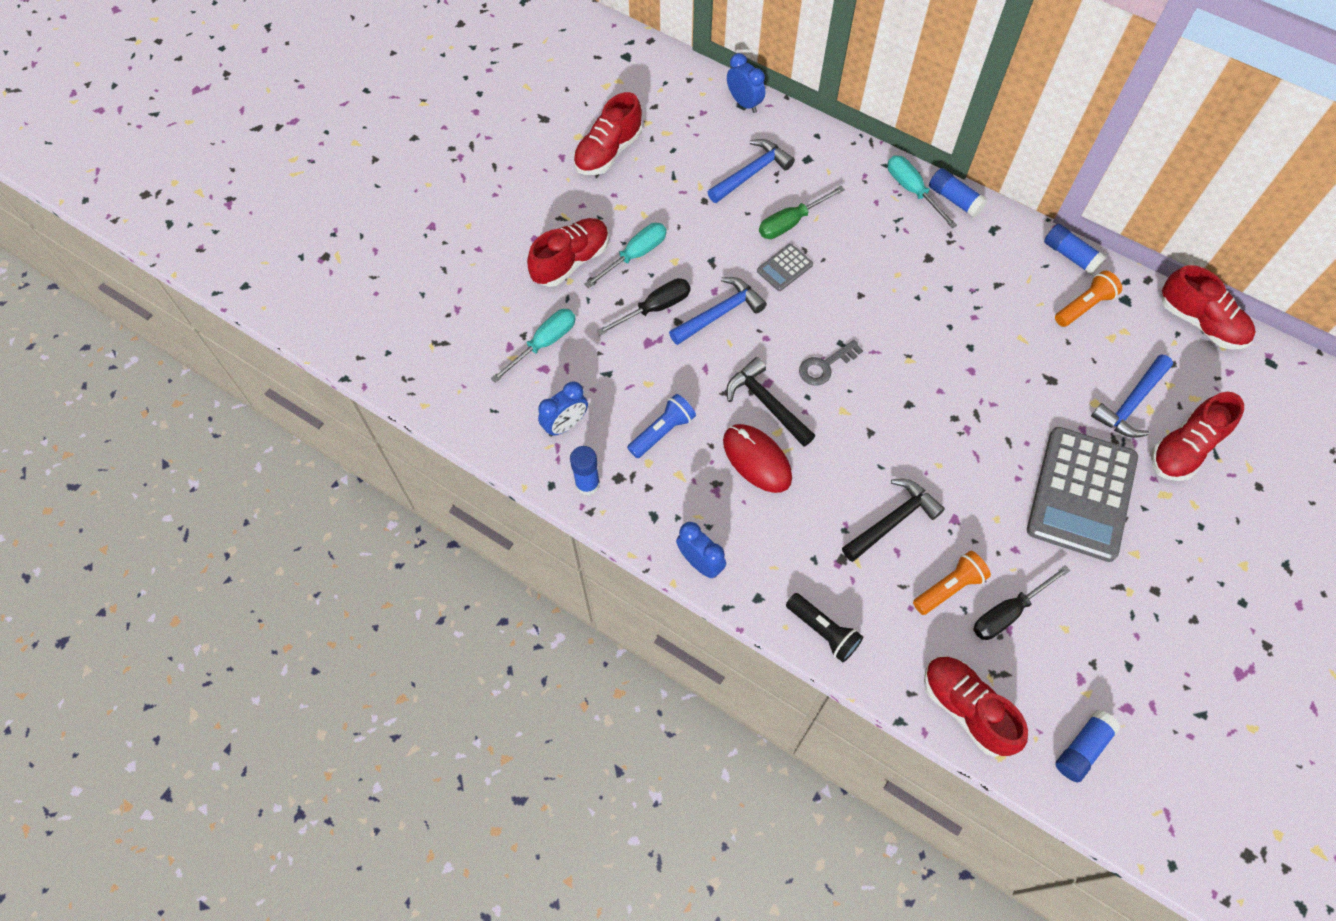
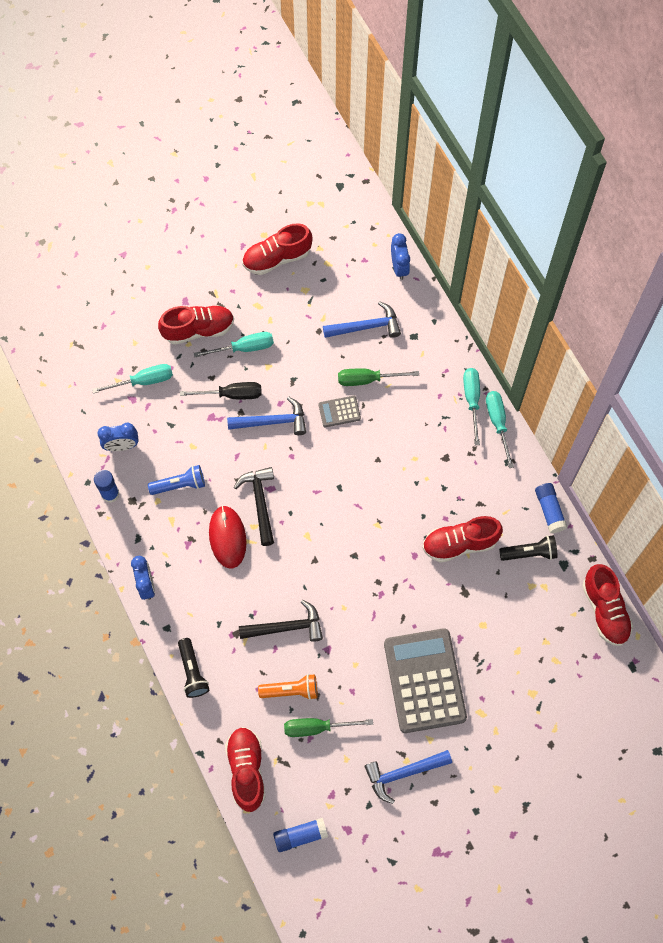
camera: 30 degrees right, 5 degrees up
(825, 366) = (317, 497): grey key -> none
(955, 199) = (497, 423): blue glue stick -> turquoise screwdriver
(1008, 612) = (317, 728): black screwdriver -> green screwdriver
(1081, 494) = (424, 680): grey calculator -> grey calculator turned 120 degrees clockwise
(1084, 306) = (529, 553): orange flashlight -> black flashlight
(1131, 403) = (508, 639): blue hammer -> blue hammer (403, 773)
(1185, 449) = (520, 691): red shoe -> red shoe (460, 544)

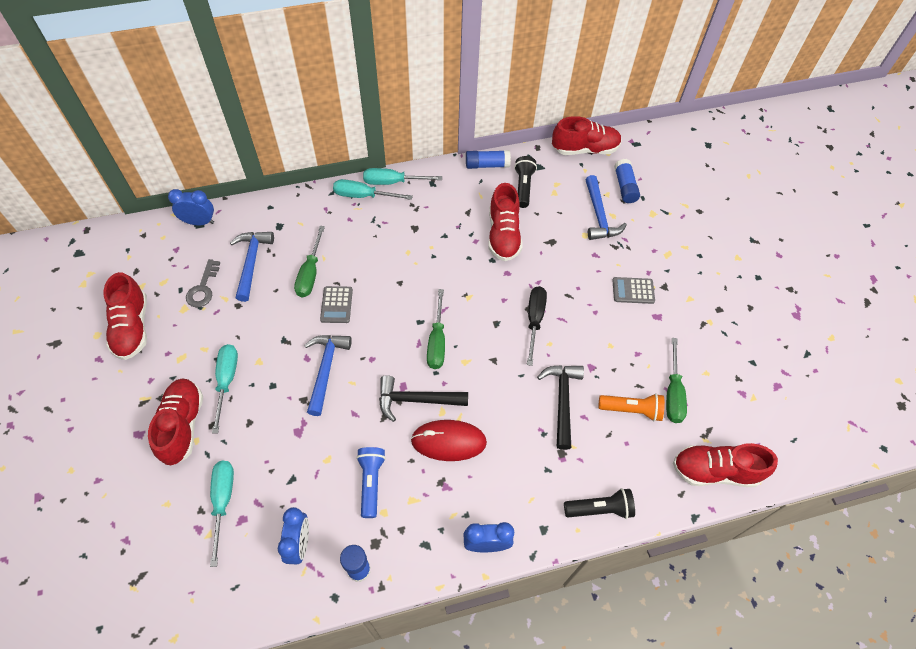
camera: 80 degrees left, 10 degrees down
(231, 394) = (278, 405): black screwdriver -> black screwdriver (534, 320)
(291, 690) = (631, 410): orange flashlight -> orange flashlight turned 90 degrees clockwise
(300, 835) = (784, 430): blue glue stick -> blue glue stick (624, 187)
(322, 507) = (437, 341): none -> green screwdriver
(329, 297) = (203, 288): none -> grey key
(403, 773) = (722, 326): blue hammer -> blue hammer (599, 215)
(424, 680) = (633, 291): grey calculator -> grey calculator, size x0.43

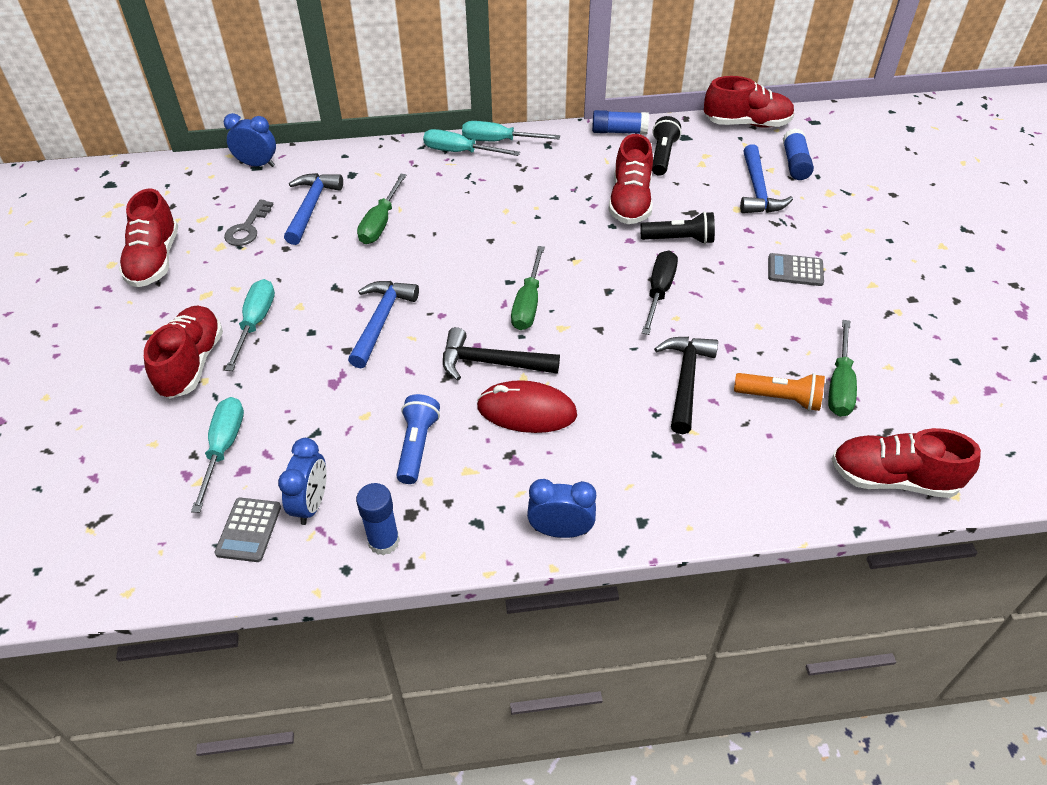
camera: 10 degrees right, 10 degrees down
(336, 305) = (407, 256): grey calculator -> grey calculator (249, 530)
(599, 509) = (723, 506): black flashlight -> black flashlight (679, 239)

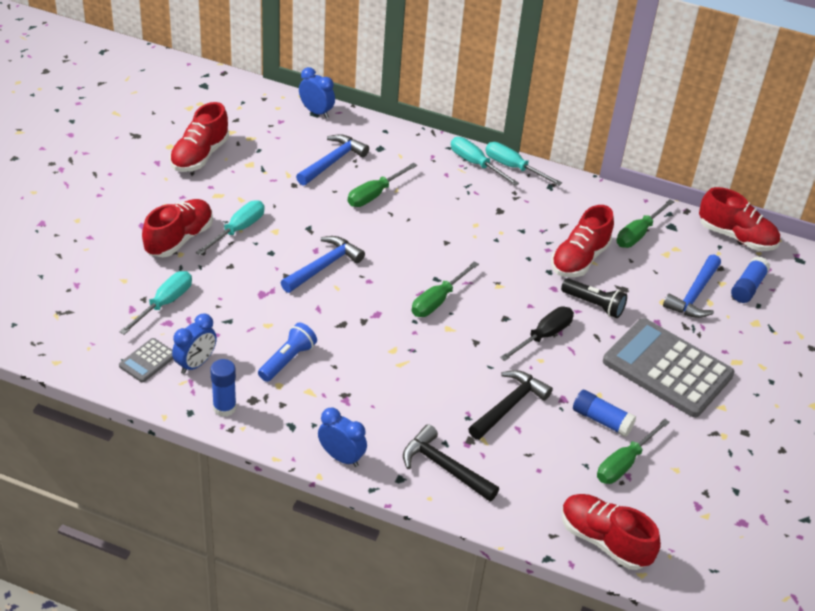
camera: 25 degrees right, 5 degrees down
(247, 228) = (277, 158): grey key -> none
(491, 363) = (379, 330): black hammer -> black hammer (444, 467)
(526, 411) = (378, 372): red mouse -> none
(619, 131) = (619, 199): blue glue stick -> blue glue stick (602, 420)
(662, 156) = (638, 234): black flashlight -> green screwdriver
(780, 398) = (569, 450): orange flashlight -> none
(795, 270) = (667, 368): grey calculator -> grey calculator, size x2.33

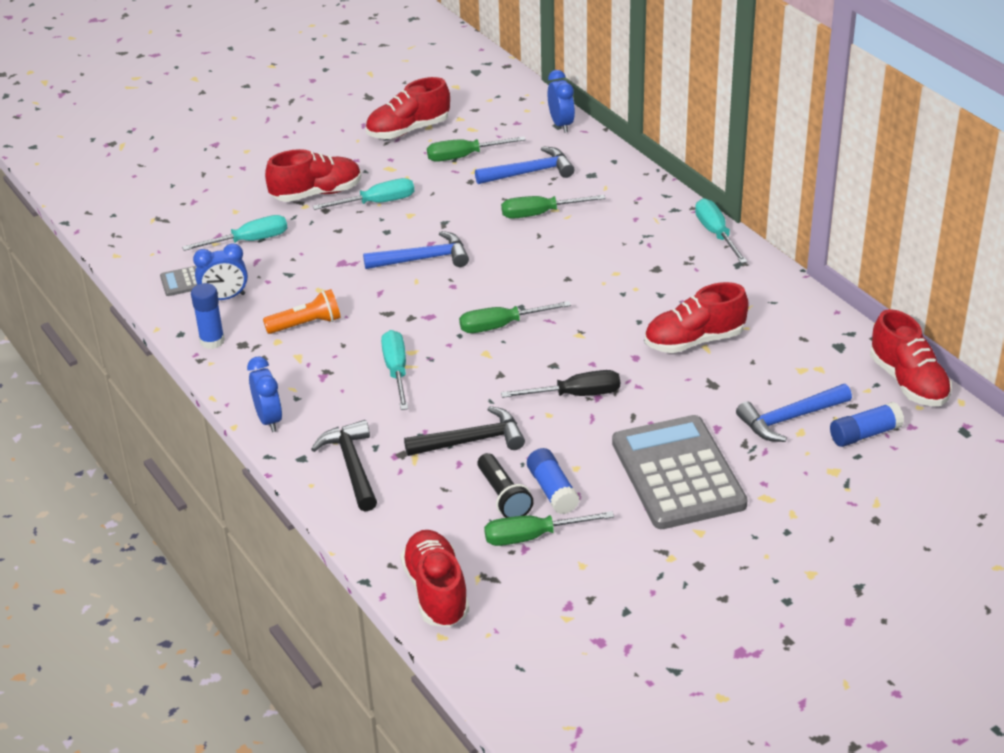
camera: 40 degrees right, 5 degrees down
(287, 360) = (306, 324): blue flashlight -> orange flashlight
(475, 164) = (678, 218): turquoise screwdriver -> turquoise screwdriver (396, 371)
(594, 305) = (662, 387): black flashlight -> black flashlight (503, 496)
(638, 234) = (790, 340): green screwdriver -> green screwdriver (464, 156)

